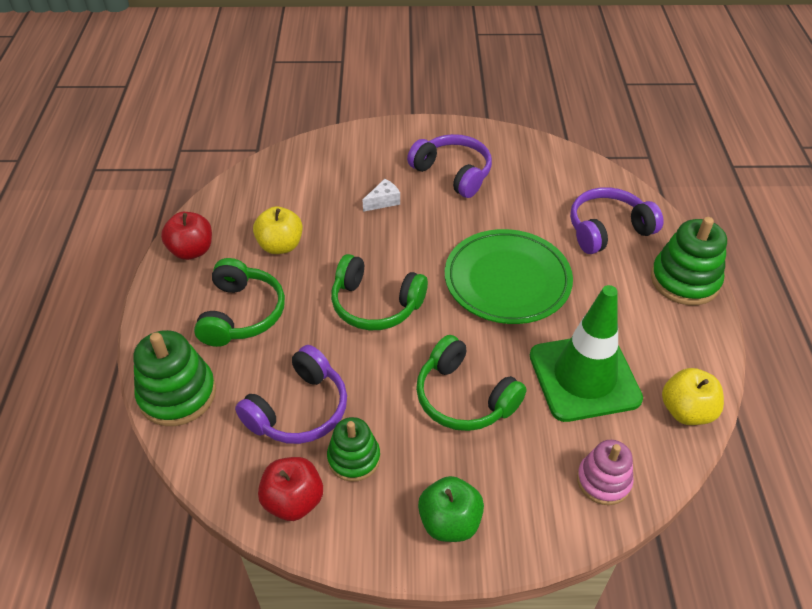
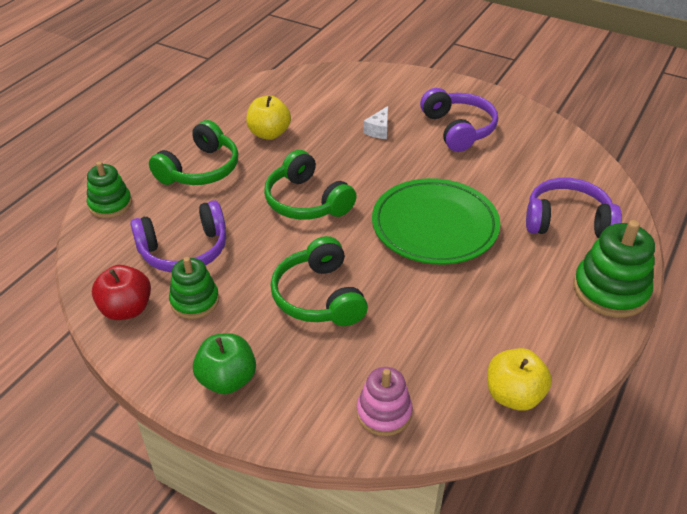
camera: 30 degrees right, 5 degrees down
(177, 394) = (110, 204): green stacking toy -> green stacking toy, size x0.65
(192, 251) = (202, 114): red apple -> none
(383, 201) = (379, 130): white cheese -> white cheese turned 120 degrees clockwise
(584, 377) = (438, 326): green traffic cone -> none

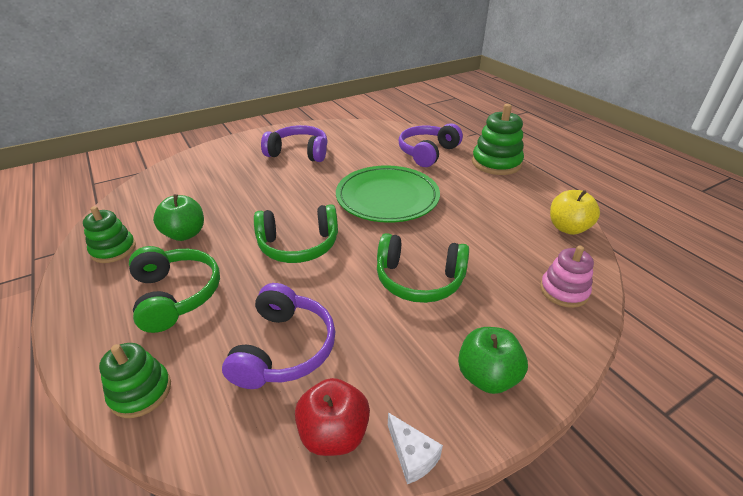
camera: 60 degrees left, 5 degrees down
(195, 301) = (365, 365): green stacking toy -> green stacking toy (113, 250)
(269, 134) = (185, 234): yellow apple -> green apple
(379, 130) = (257, 181): white cheese -> white cheese (412, 456)

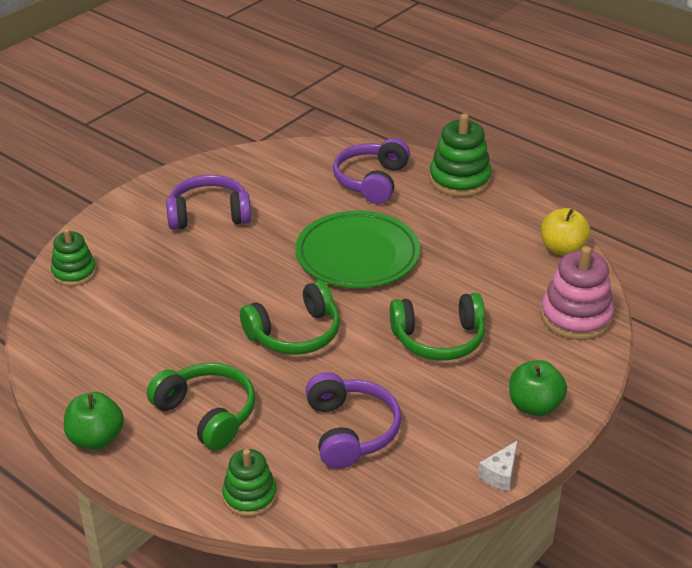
camera: 20 degrees left, 0 degrees up
(113, 250) = (91, 388): green stacking toy -> green stacking toy (74, 272)
(185, 234) = (157, 352): green apple -> green apple (96, 439)
(334, 433) = (433, 477): red apple -> none
(412, 456) = (500, 474): white cheese -> white cheese turned 90 degrees clockwise
(563, 291) = (575, 317): pink stacking toy -> pink stacking toy, size x1.55

